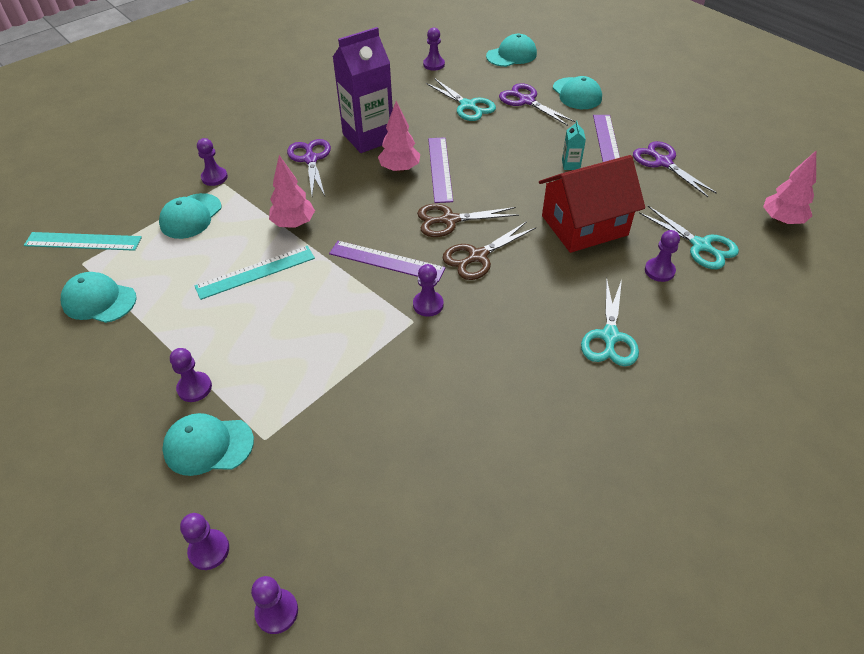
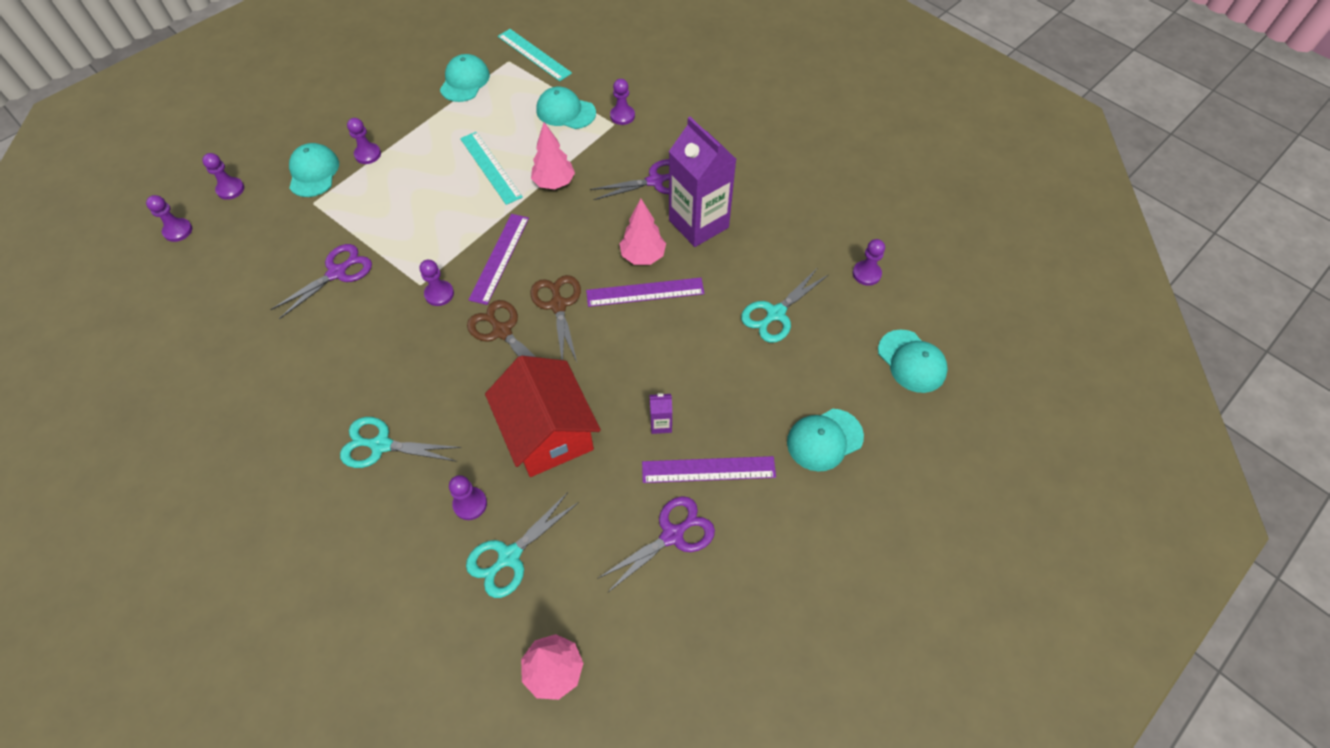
camera: 85 degrees right, 10 degrees up
(83, 241) = (534, 55): turquoise ruler -> turquoise ruler turned 45 degrees counterclockwise
(526, 101) = (796, 378): purple scissors -> purple scissors (337, 273)
(570, 165) = (661, 424): turquoise carton -> purple carton

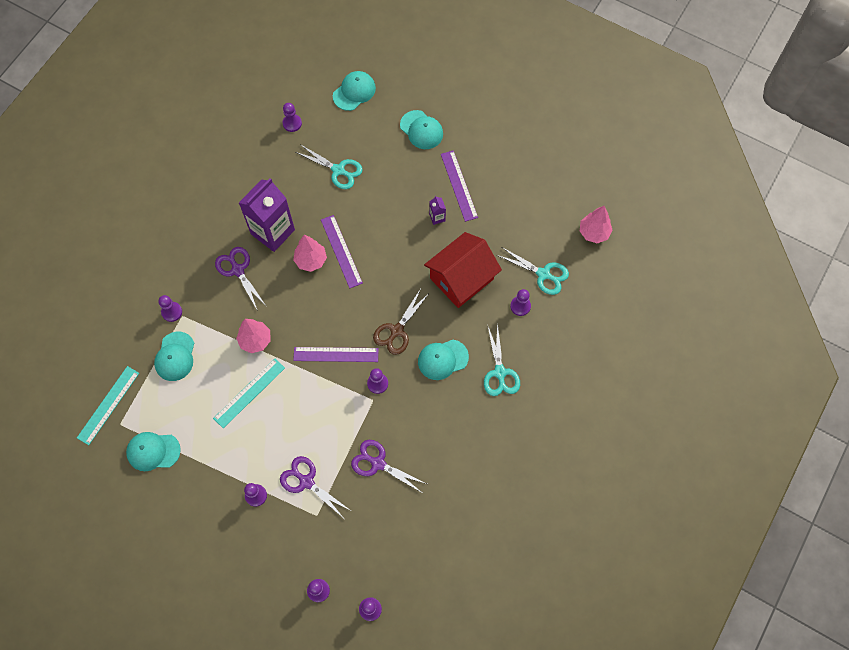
camera: 105 degrees left, 10 degrees up
(313, 172) = (285, 530): turquoise cap -> turquoise cap (442, 359)
(558, 305) = (366, 302): brown scissors -> none
(672, 535) = (504, 195): purple scissors -> purple scissors (306, 482)

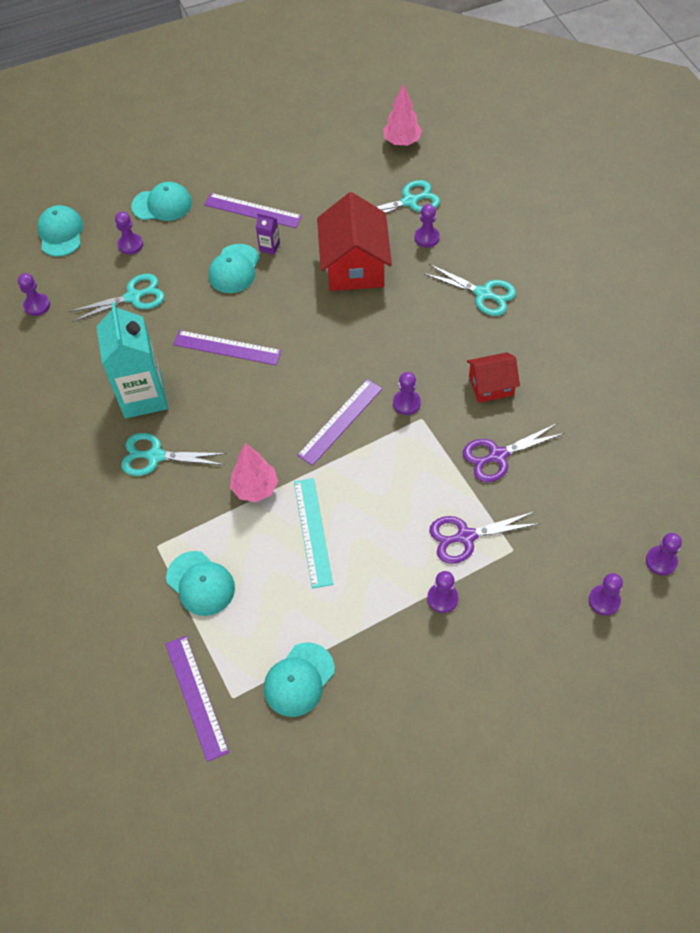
camera: 50 degrees left, 10 degrees down
(108, 405) = (196, 696): turquoise ruler -> purple ruler
(172, 312) = (142, 554): purple pawn -> purple pawn (130, 245)
(238, 270) = (155, 456): purple scissors -> turquoise scissors
(272, 232) = (143, 396): purple carton -> turquoise carton
(311, 260) = (211, 381): pink tree -> none
(397, 331) = (362, 352): brown scissors -> none
(428, 425) = (491, 386): none -> red house
(442, 359) = (428, 332): turquoise cap -> turquoise cap (234, 269)

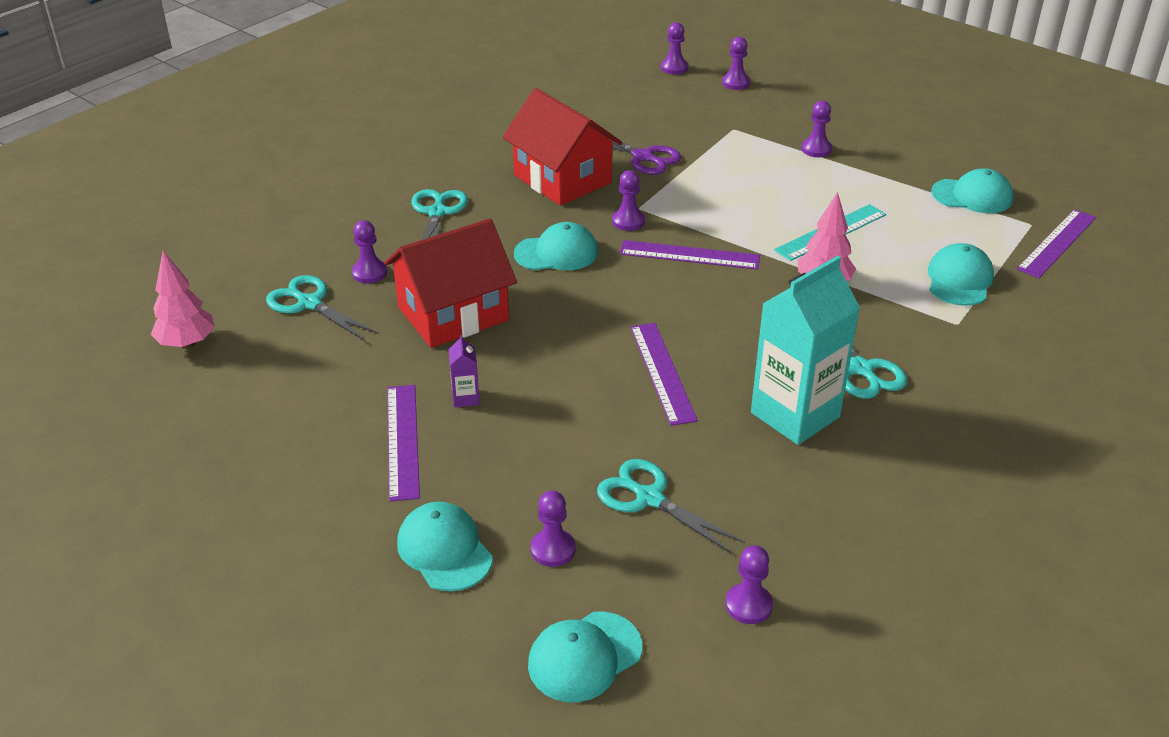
camera: 120 degrees left, 20 degrees down
(234, 269) = (527, 416): turquoise cap -> turquoise cap (556, 253)
(466, 536) = (745, 153): purple scissors -> none
(491, 386) = (562, 179): red house -> red house, size x1.76

